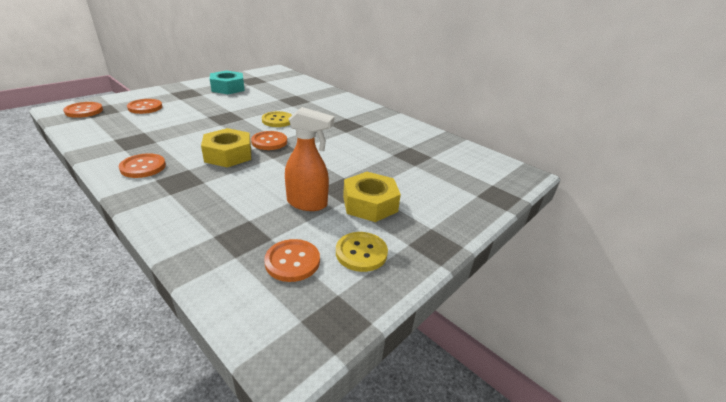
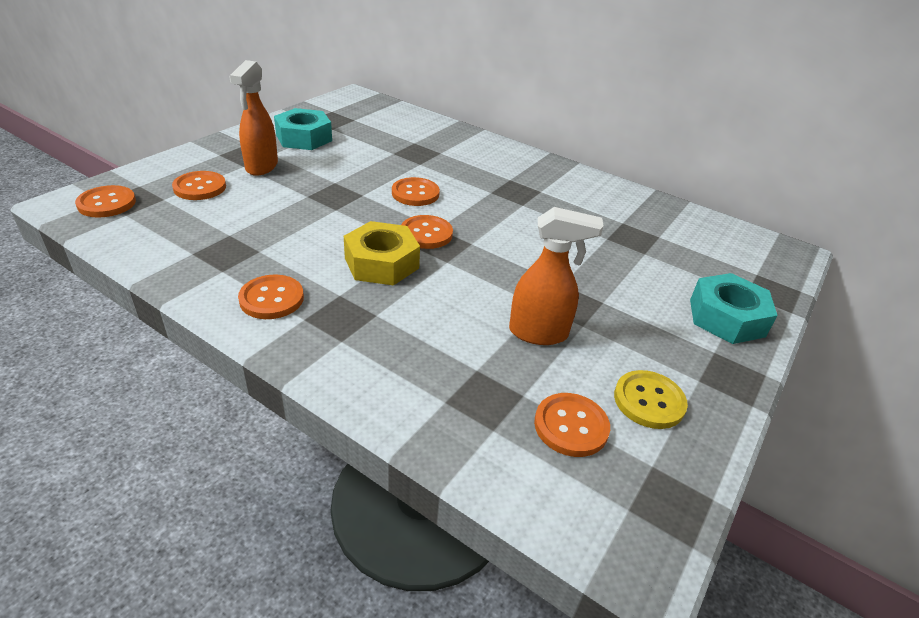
camera: 10 degrees left, 5 degrees up
(190, 100) = (261, 167): none -> orange spray bottle
(277, 120) = (415, 193): yellow button -> orange button
(370, 204) = (620, 324): yellow nut -> none
(453, 208) = (726, 318): none -> turquoise nut

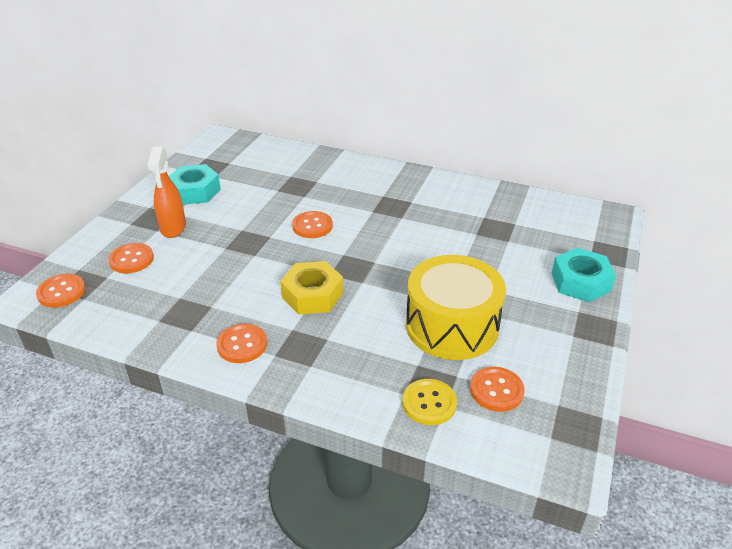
camera: 10 degrees left, 0 degrees up
(426, 234) = (336, 261): orange button -> none
(539, 333) = (452, 326): orange spray bottle -> yellow drum
(649, 401) = (543, 359): yellow button -> yellow button (429, 403)

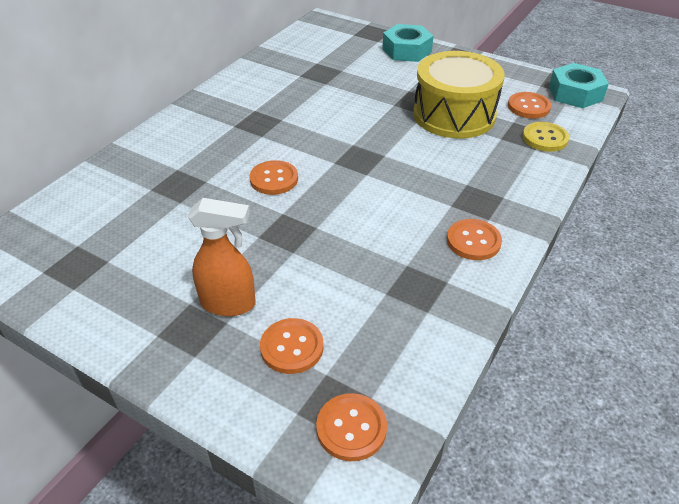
camera: 80 degrees left, 5 degrees up
(195, 191) = (139, 282): turquoise nut -> turquoise nut (575, 93)
(312, 295) = (399, 188): yellow nut -> none

